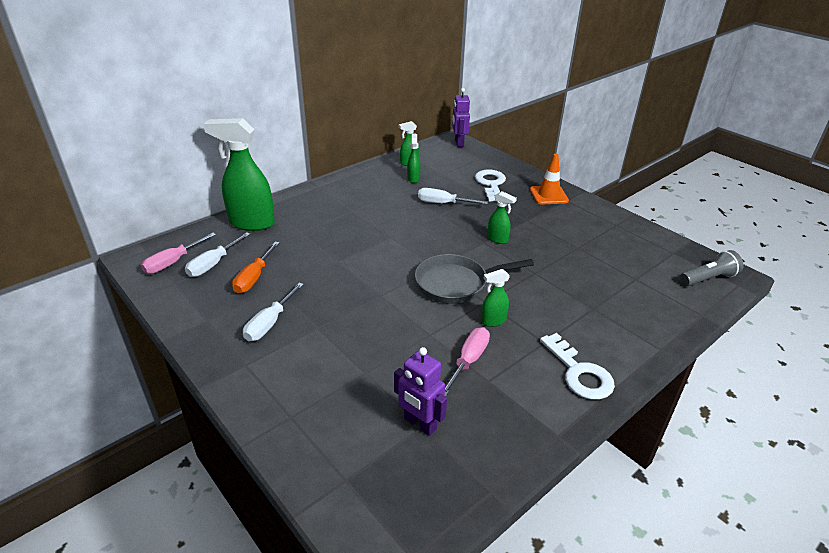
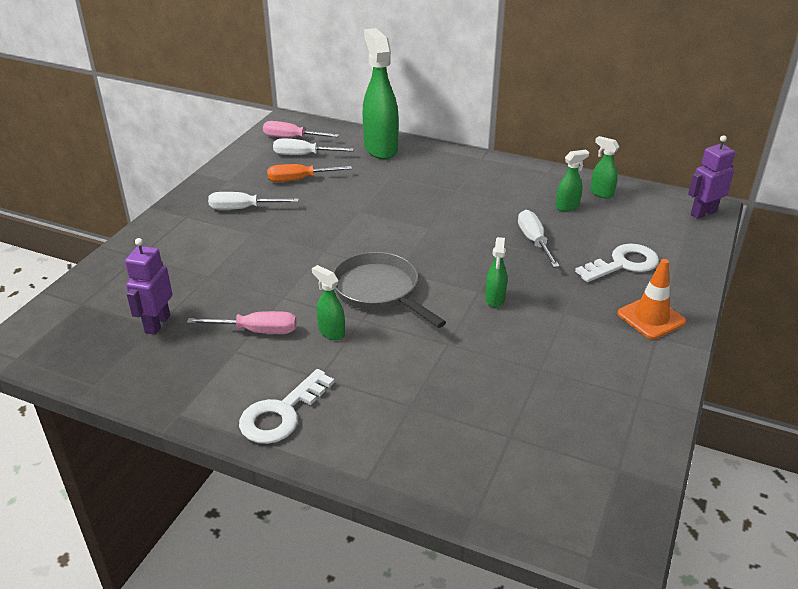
camera: 65 degrees right, 0 degrees up
(708, 278) = (578, 518): grey flashlight -> none

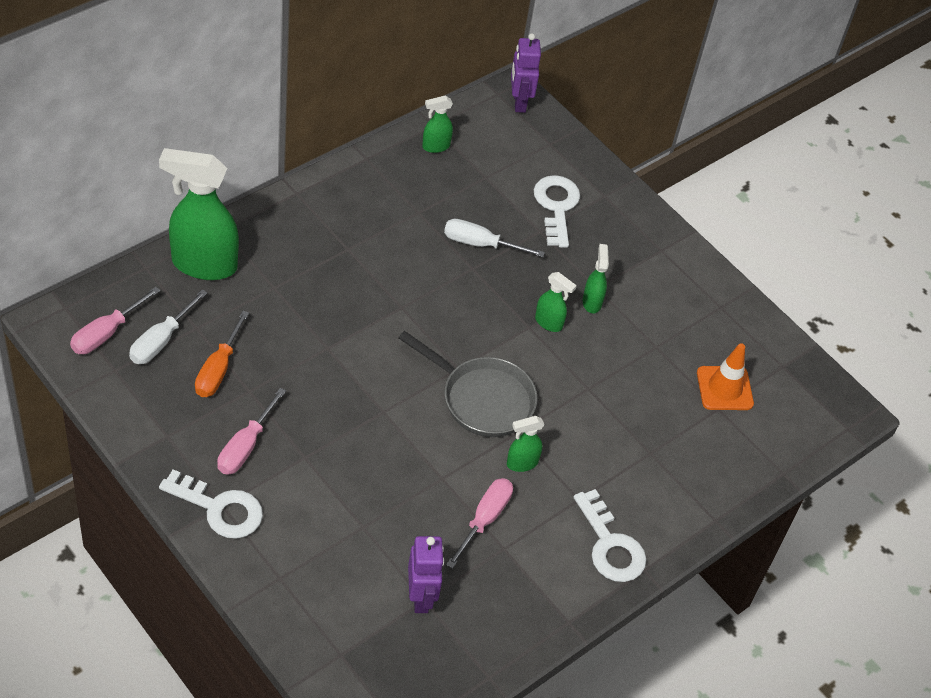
camera: 70 degrees left, 15 degrees up
(157, 324) = (421, 597): purple robot -> purple robot turned 135 degrees counterclockwise
(182, 216) = (219, 509): none -> white key
(243, 208) = (245, 446): white screwdriver -> pink screwdriver
(379, 291) = (482, 399): grey pan -> grey pan turned 135 degrees counterclockwise
(567, 207) = (440, 185): green spray bottle -> green spray bottle (592, 302)
(651, 318) = (638, 238): orange traffic cone -> orange traffic cone (724, 388)

